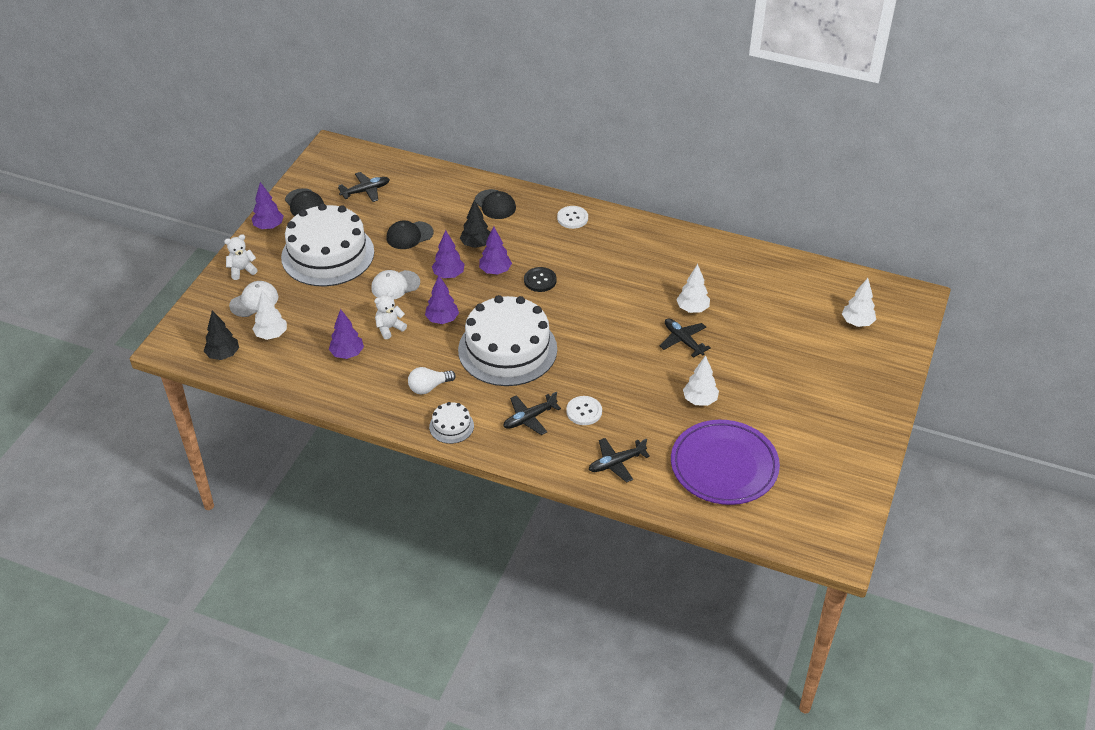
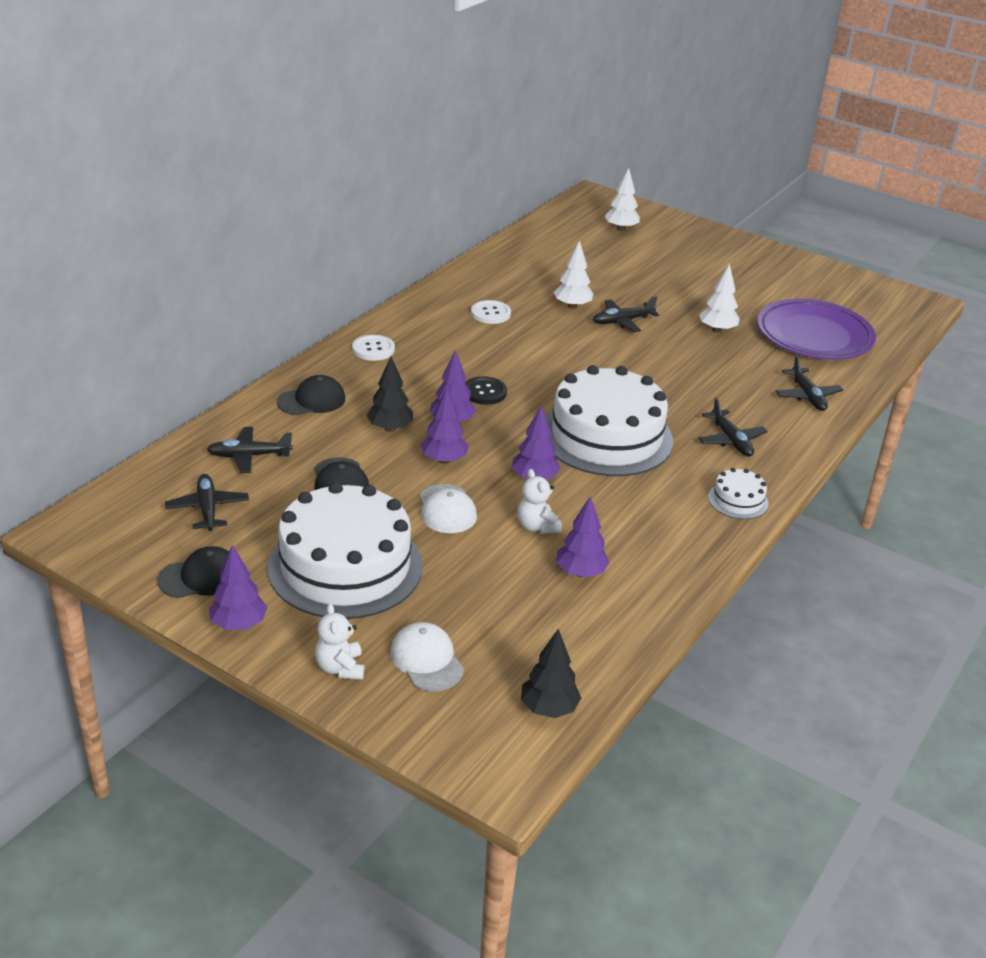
camera: 80 degrees left, 10 degrees down
(271, 335) = (516, 647): white tree -> none
(423, 193) = (249, 456): none -> black plane
(429, 387) = (663, 508): white light bulb -> none
(584, 411) = (724, 402): white button -> white button (490, 313)

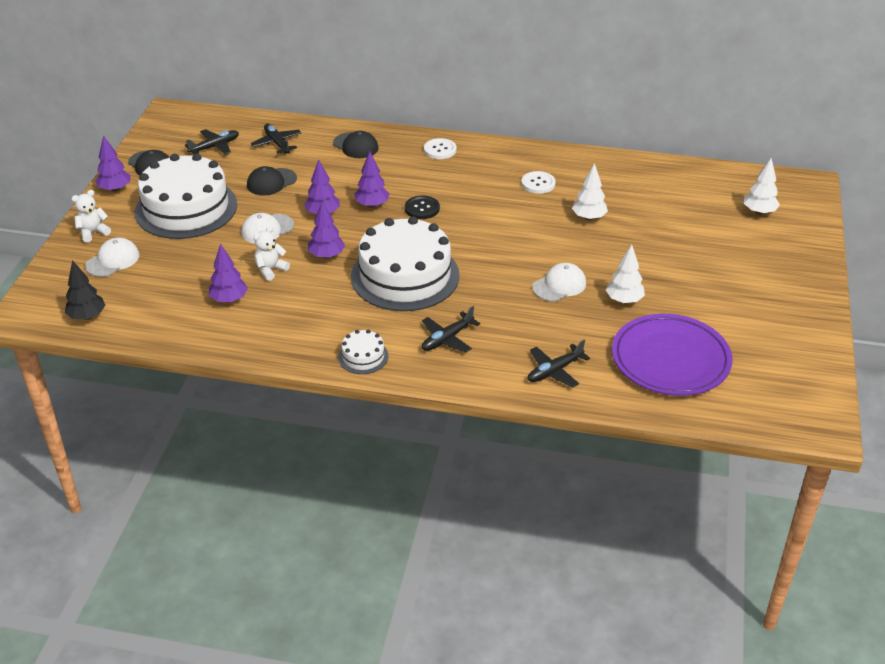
camera: 70 degrees right, 5 degrees up
(390, 428) = (345, 183): black tree -> none
(622, 321) = (588, 247): black plane -> none
(675, 354) = (559, 285): none -> white cap

